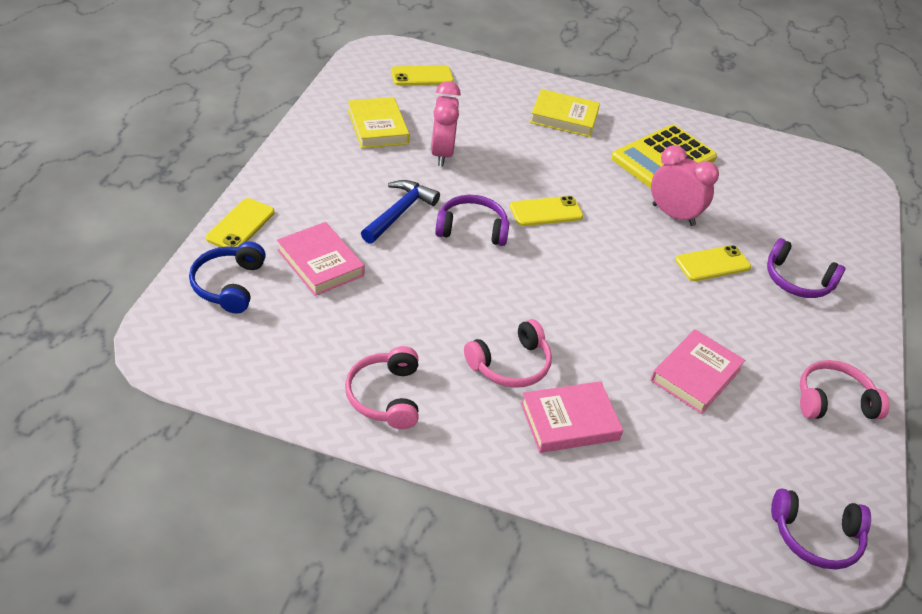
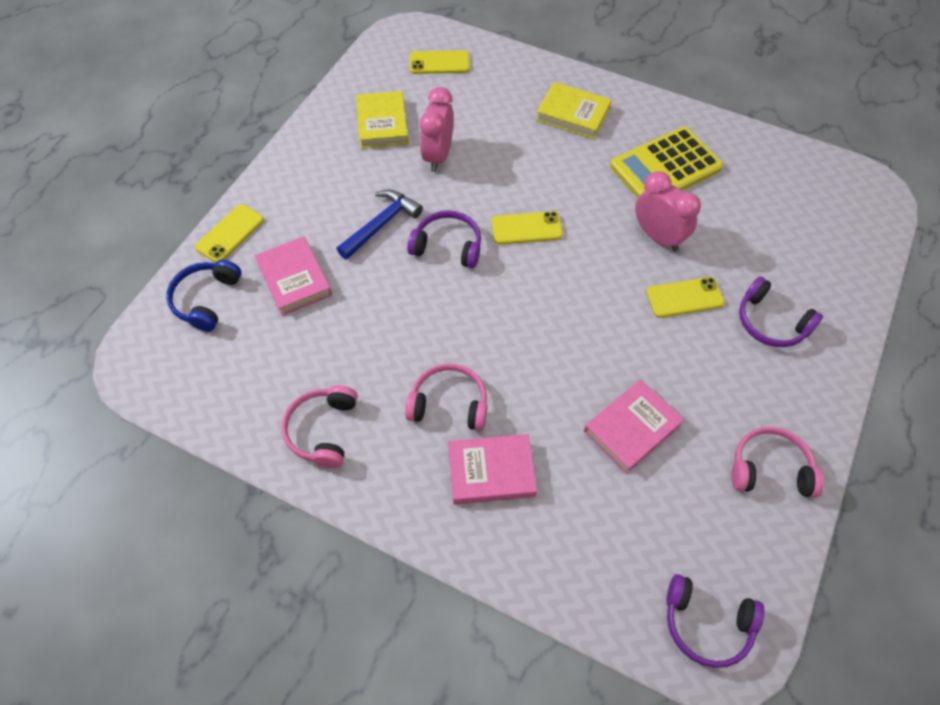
camera: 15 degrees right, 15 degrees up
(510, 365) = (449, 404): pink headphones -> pink headphones turned 150 degrees counterclockwise

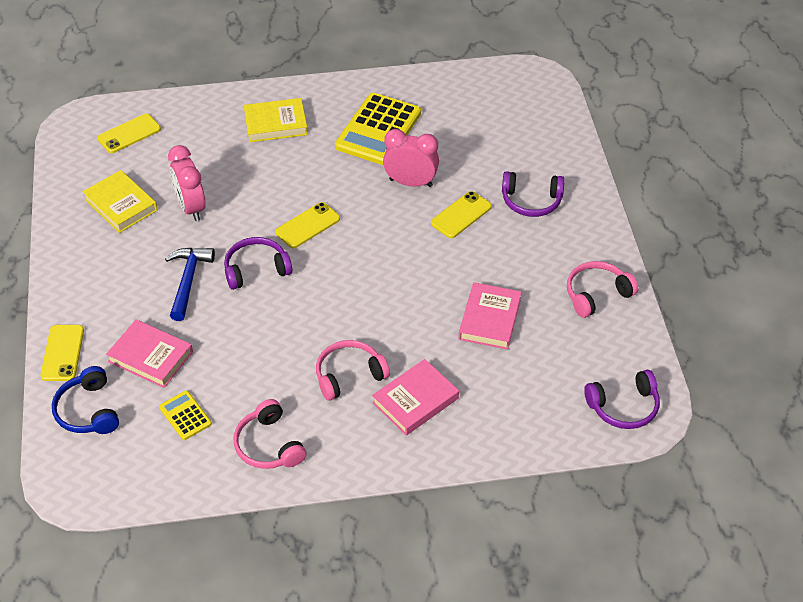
camera: 35 degrees left, 10 degrees down
(277, 354) = (185, 415): none -> yellow calculator

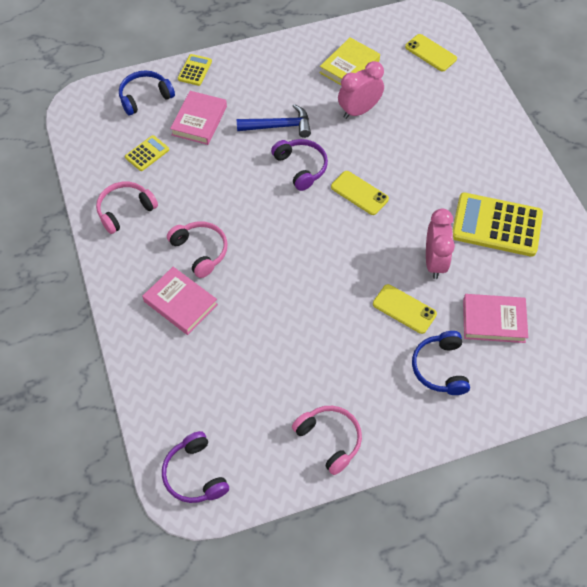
camera: 80 degrees right, 10 degrees up
(62, 353) = (195, 70): yellow phone -> yellow calculator
(276, 124) = (477, 147): yellow book -> none
(490, 319) = (280, 349): pink book -> pink book (493, 321)
(531, 201) = (440, 368): purple headphones -> blue headphones

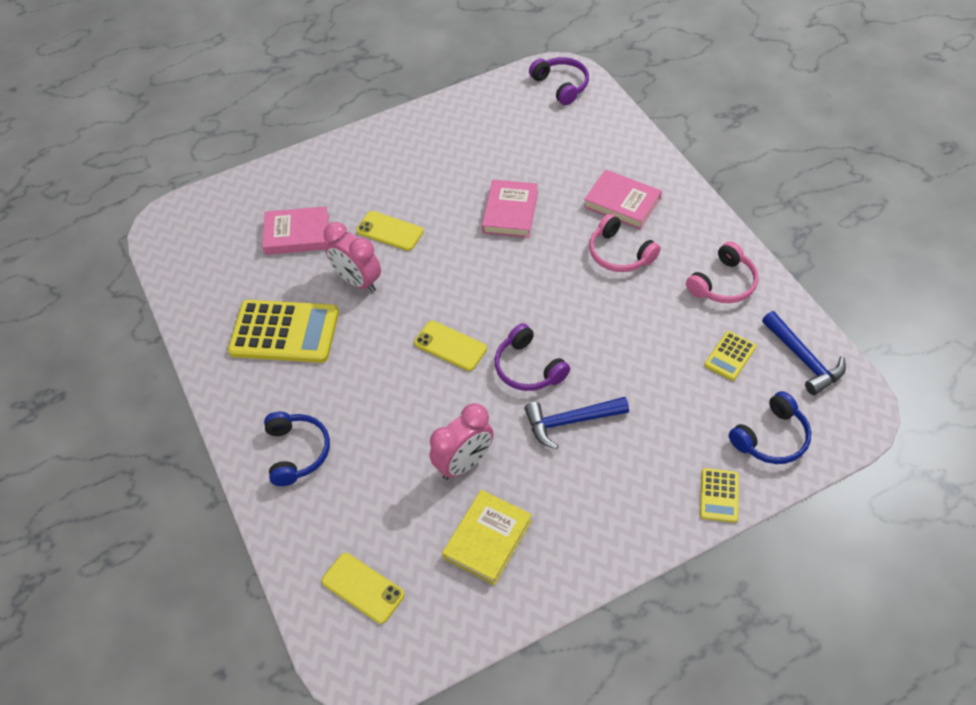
camera: 175 degrees right, 5 degrees down
(95, 143) = (804, 359): none -> blue hammer
(199, 120) = (681, 413): pink book -> pink book (510, 212)
(329, 439) = (451, 122): pink headphones -> none
(434, 262) = (358, 281): pink clock -> pink clock turned 45 degrees counterclockwise
(440, 368) = (353, 187): blue headphones -> blue headphones (297, 452)

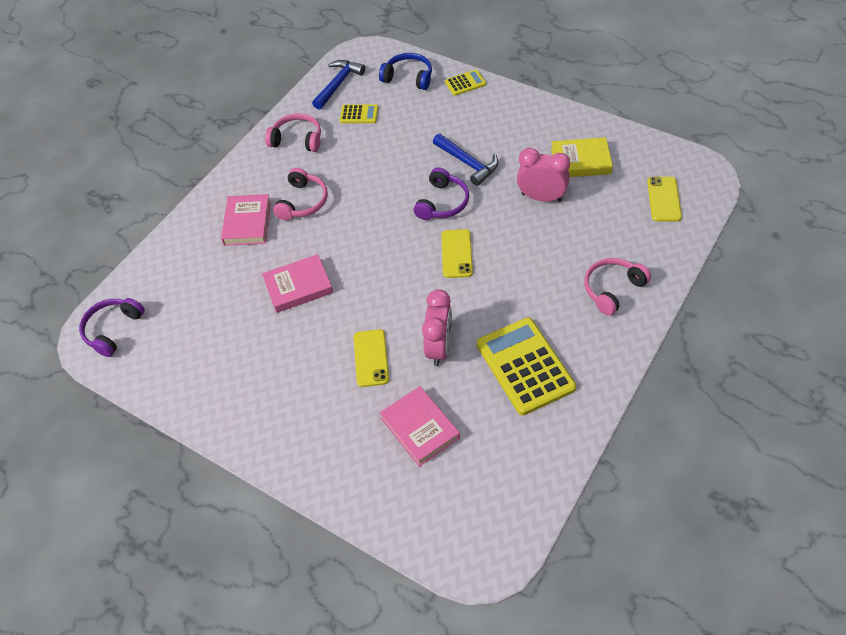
camera: 120 degrees left, 0 degrees up
(297, 452) = (612, 289): blue headphones -> pink headphones

